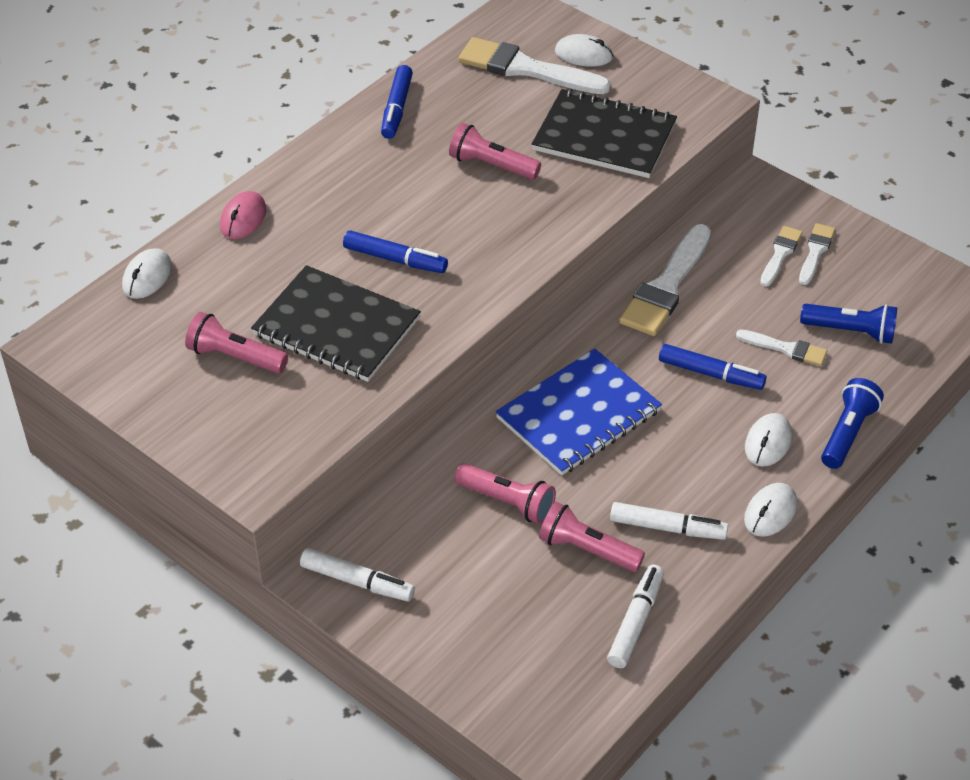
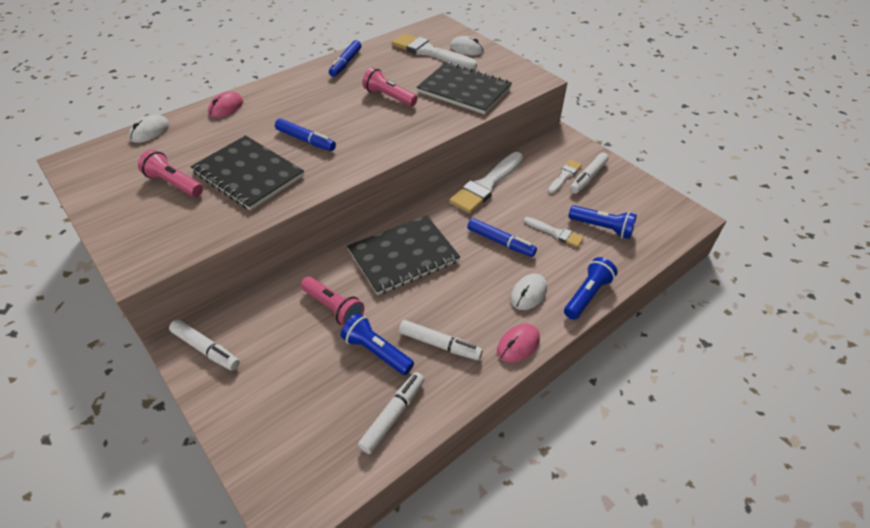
camera: 10 degrees right, 0 degrees up
(578, 414) = (403, 256): blue notebook -> black notebook
(587, 550) = (376, 351): pink flashlight -> blue flashlight
(770, 512) = (518, 344): white mouse -> pink mouse
(815, 252) = (588, 177): white brush -> white marker

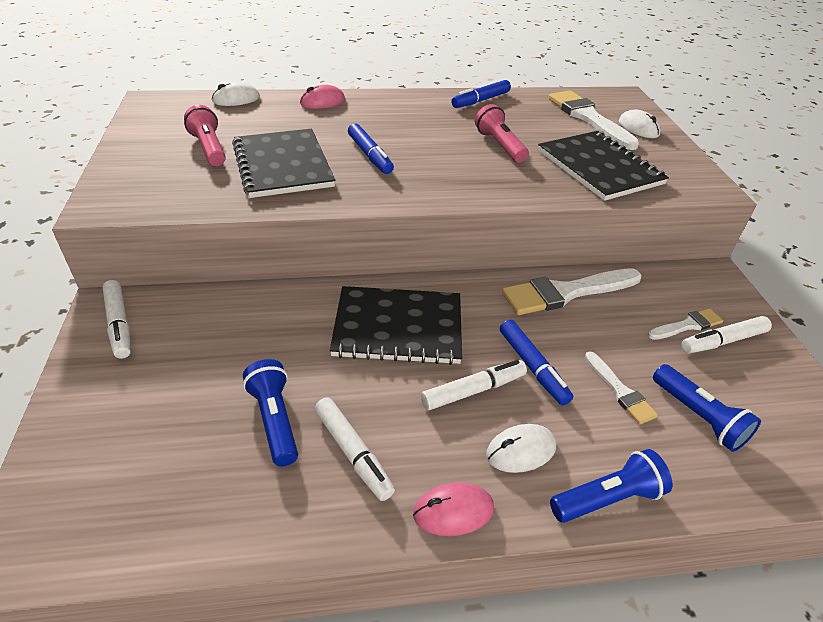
camera: 30 degrees right, 5 degrees down
(334, 308) = (274, 346): pink flashlight -> none
(393, 415) = (225, 508): white marker -> white marker (473, 390)

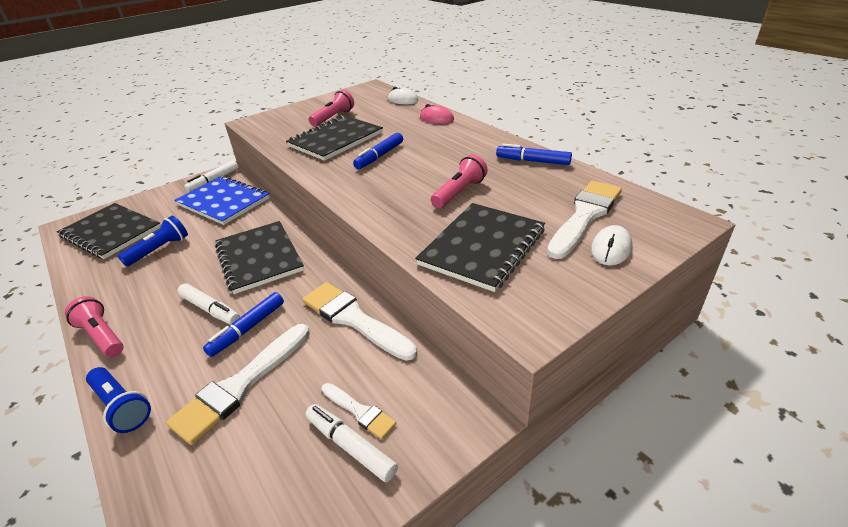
camera: 65 degrees right, 5 degrees down
(139, 478) = (111, 232): none -> black notebook
(207, 328) = (223, 202): none -> blue notebook
(353, 453) = (141, 283): white marker -> none
(453, 511) = (102, 336): pink mouse -> pink flashlight
(521, 451) = (159, 349): white mouse -> none
(620, 391) = (240, 385): white brush -> white brush, size x1.87
(699, 417) = (227, 446): blue flashlight -> none

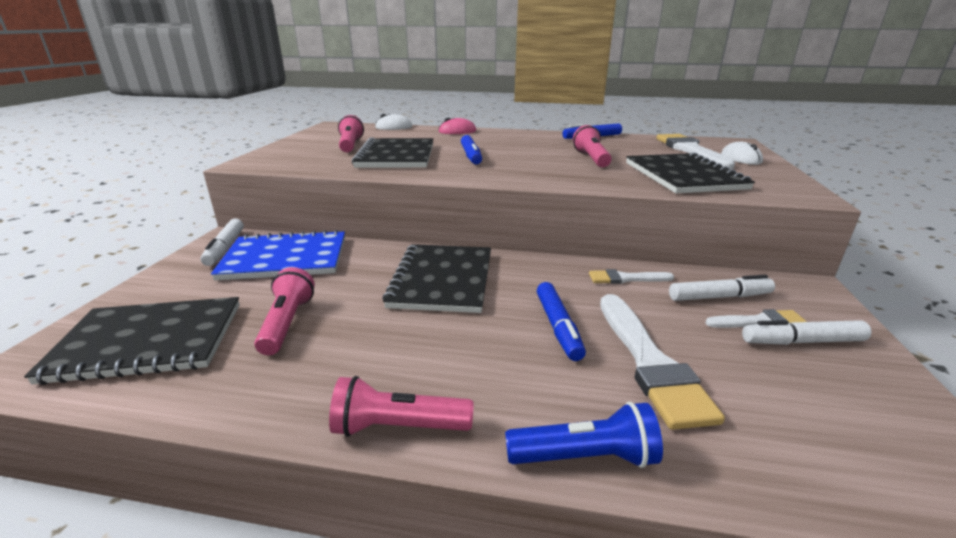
camera: 45 degrees left, 10 degrees down
(159, 249) = (287, 323): blue flashlight -> pink flashlight
(210, 309) = (484, 334): white marker -> white marker (719, 297)
(259, 258) = (442, 280): black notebook -> black notebook turned 75 degrees clockwise
(354, 319) = (626, 278): white brush -> white brush, size x0.54

